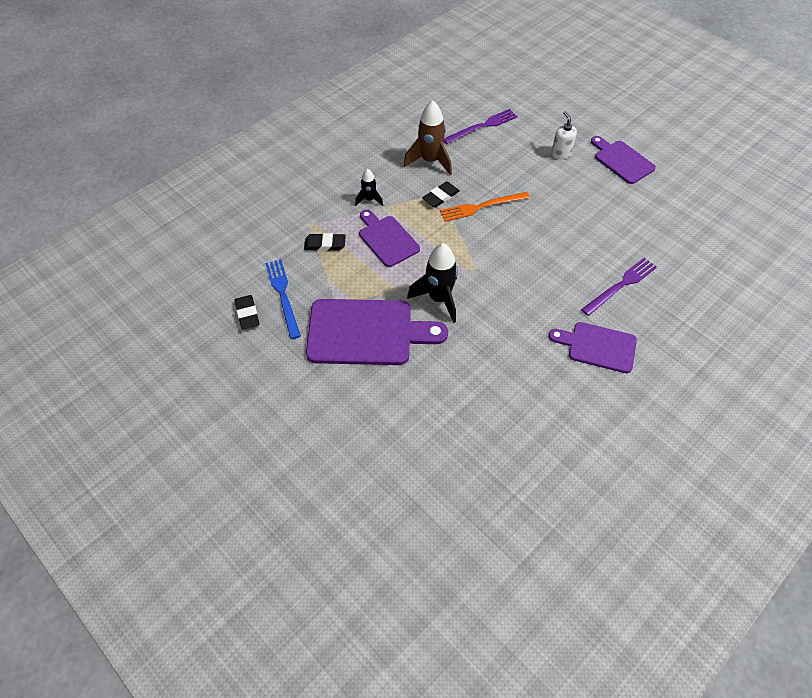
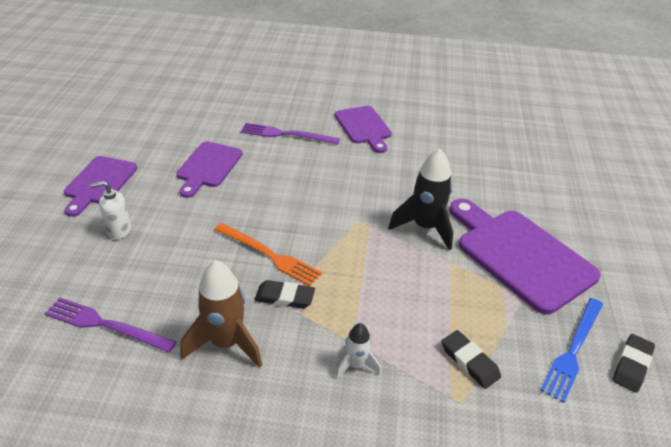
camera: 130 degrees left, 15 degrees down
(369, 200) = (356, 365): black rocket -> white rocket
(387, 239) = (398, 308): purple cutting board -> purple cutting board (208, 167)
(561, 154) = (118, 230): white soap dispenser -> white soap dispenser turned 45 degrees clockwise

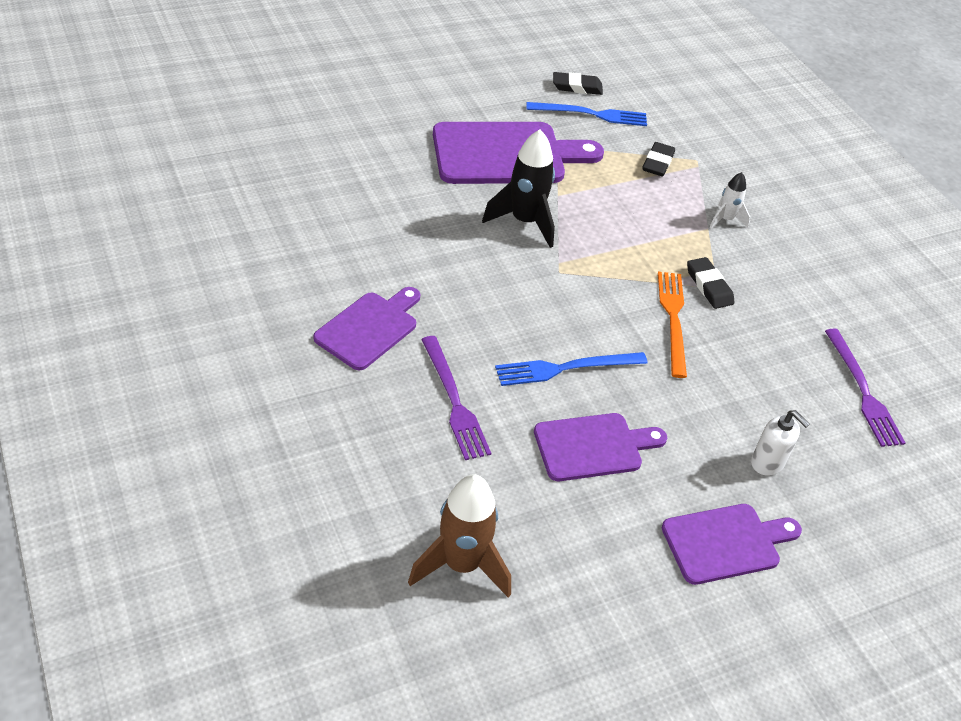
camera: 125 degrees left, 5 degrees up
(226, 343) = (790, 302): brown rocket -> brown rocket (462, 565)
(272, 183) = (566, 368): none -> blue fork
(520, 255) = (506, 154): purple cutting board -> purple cutting board turned 120 degrees counterclockwise

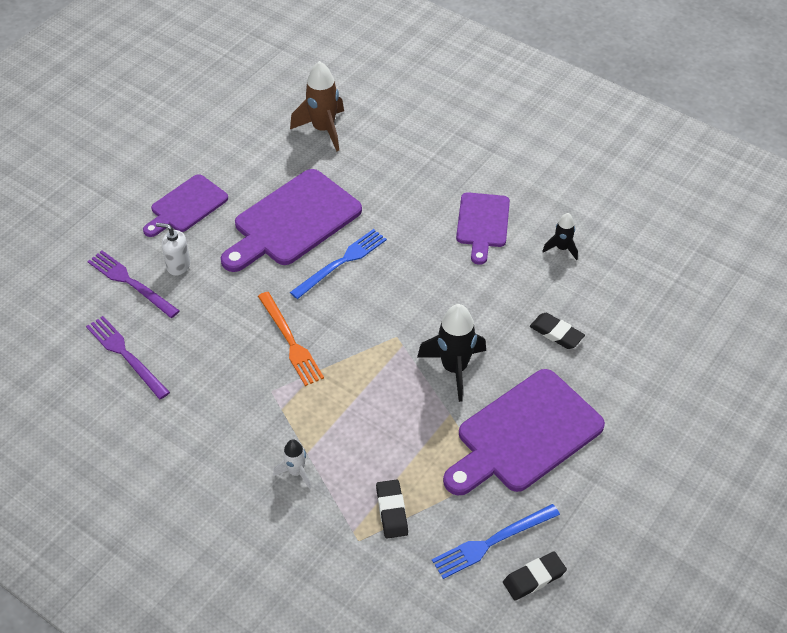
camera: 155 degrees right, 5 degrees up
(313, 262) = (562, 248): none -> black rocket
(454, 401) = (393, 206): purple fork -> purple fork (131, 283)
(593, 446) = (293, 221): purple cutting board -> purple cutting board, size x1.65
(709, 286) = (277, 388): black eraser -> black eraser (556, 333)

